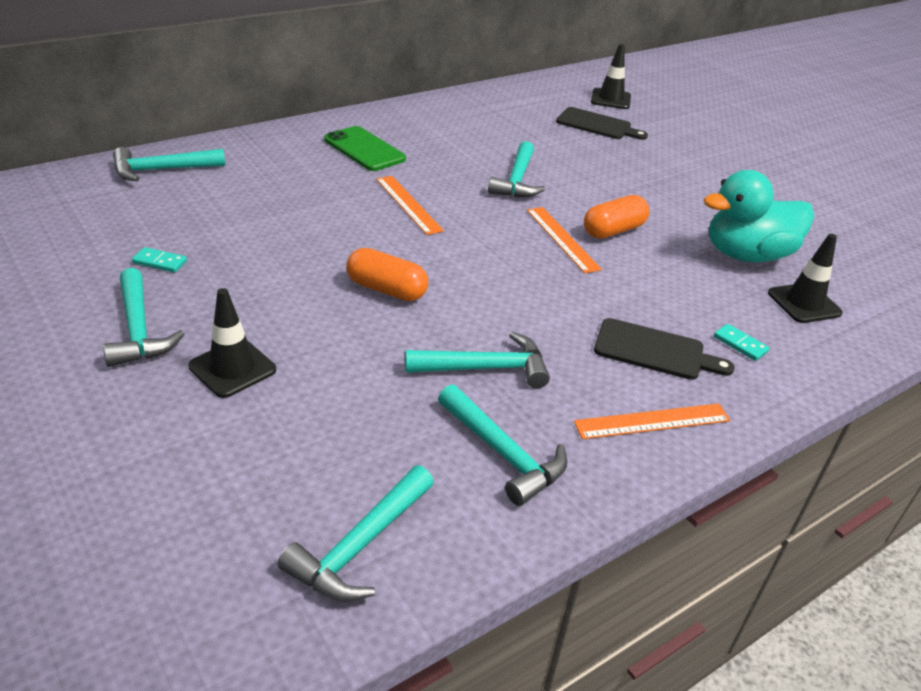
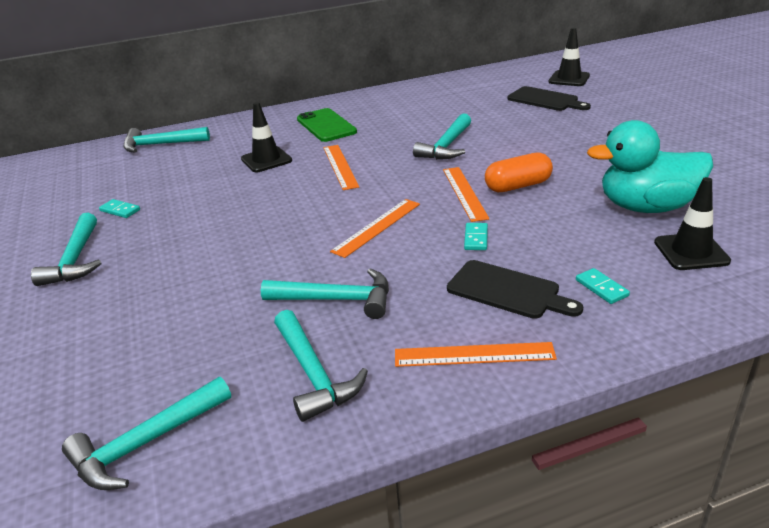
camera: 20 degrees right, 5 degrees down
(232, 368) = (127, 291): black traffic cone -> black traffic cone (266, 160)
(386, 290) = (285, 233): orange capsule -> none
(487, 281) = (377, 227): none -> orange ruler
(598, 292) = (476, 238): none -> turquoise domino

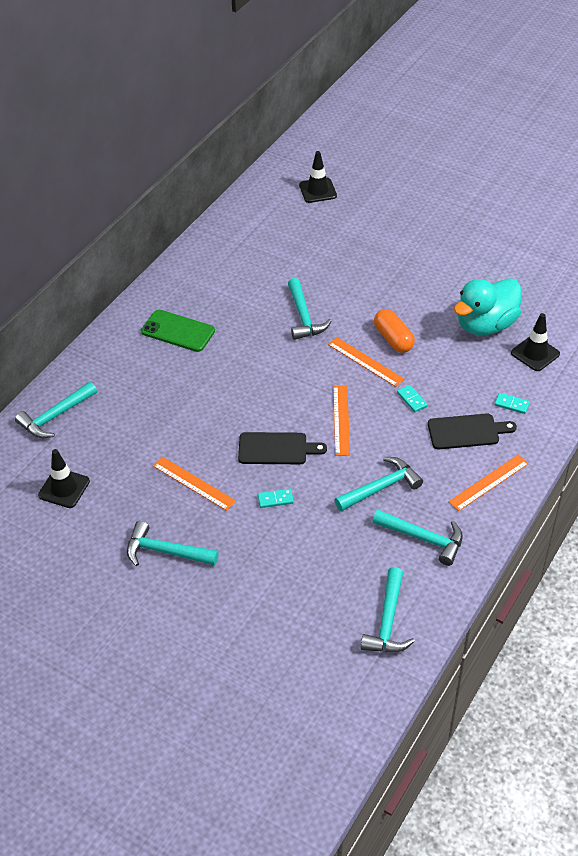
camera: 40 degrees left, 15 degrees up
(75, 259) = (166, 551): turquoise hammer -> turquoise hammer turned 150 degrees clockwise
(120, 210) = (131, 497): turquoise domino -> turquoise domino (275, 499)
(266, 160) = (178, 392): black traffic cone -> black traffic cone (64, 488)
(340, 166) = (247, 374): orange ruler -> orange ruler (194, 483)
(518, 186) = (393, 339): orange capsule -> orange capsule turned 60 degrees counterclockwise
(545, 100) = (324, 228): black cutting board -> black cutting board (276, 449)

